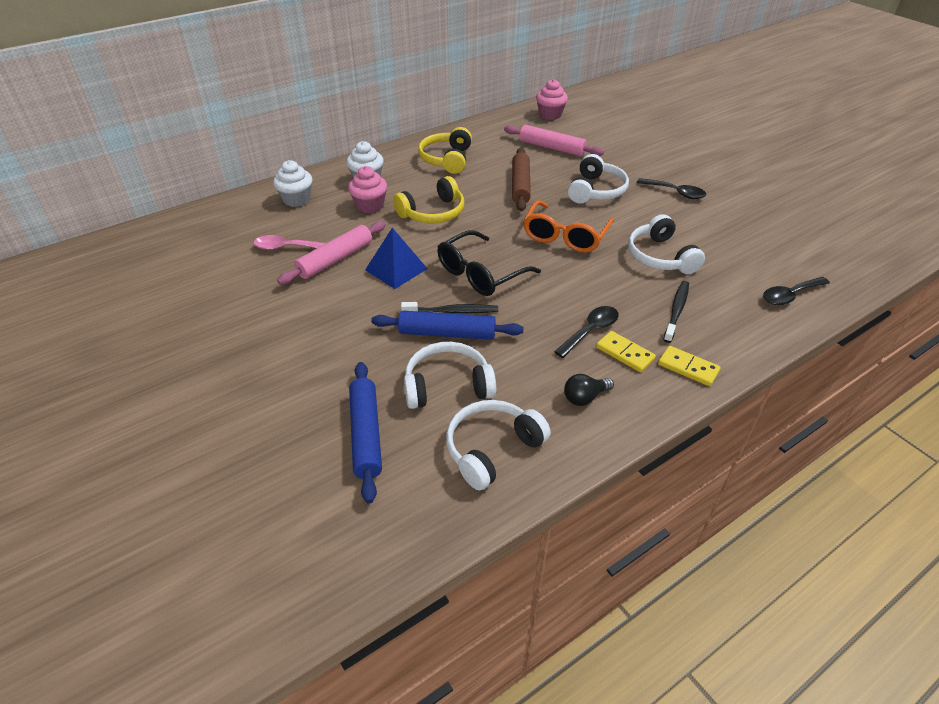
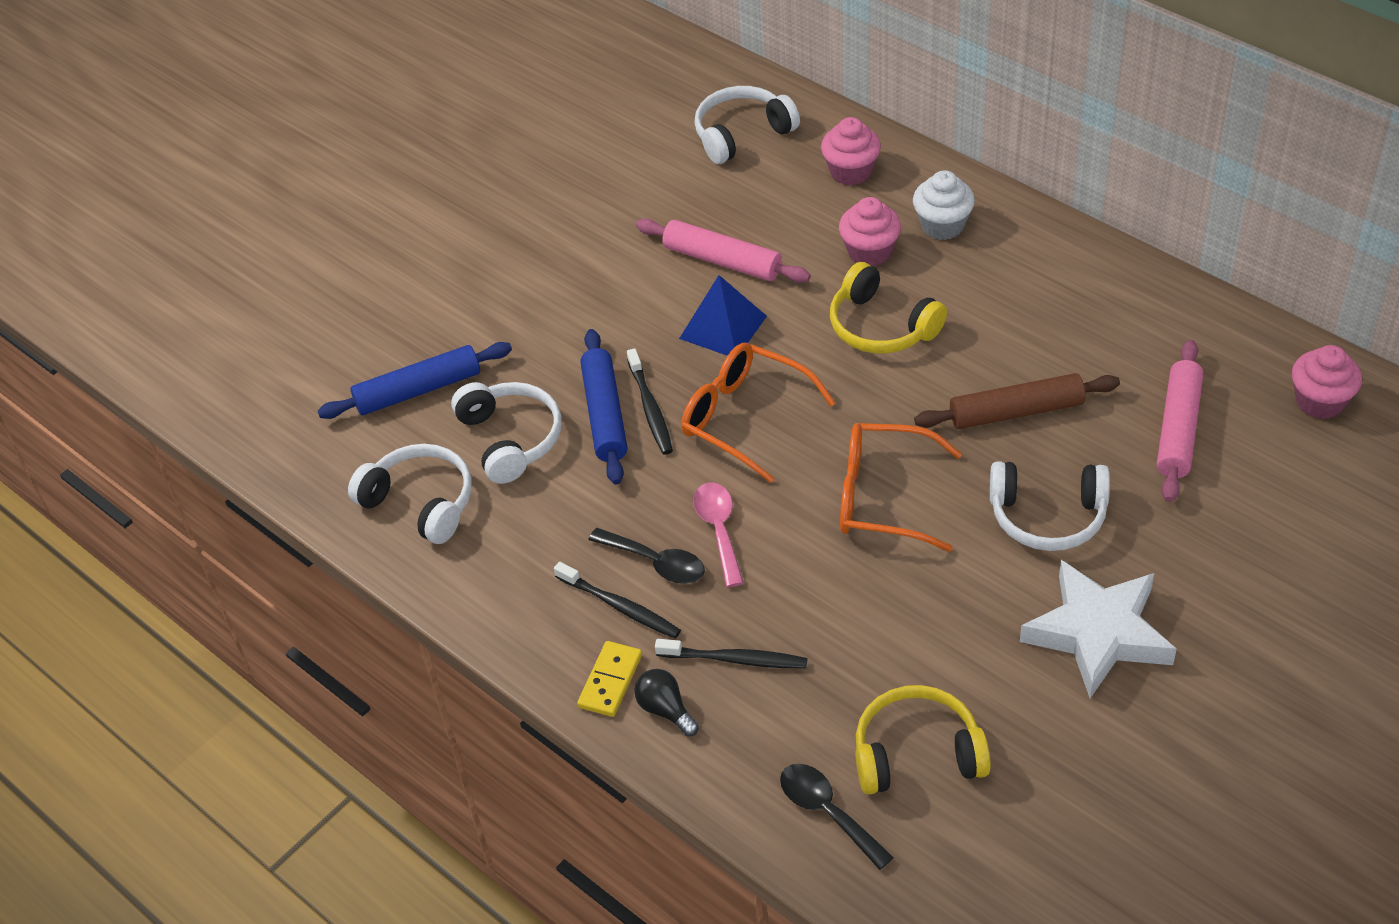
camera: 80 degrees right, 5 degrees up
(287, 247) = (730, 206): pink spoon -> pink spoon (719, 530)
(296, 200) = (851, 172): white cupcake -> pink cupcake
(447, 159) = (1057, 299): yellow headphones -> yellow headphones (917, 753)
(480, 274) = (744, 417): black glasses -> orange glasses
(585, 397) = (524, 575): black light bulb -> black light bulb (665, 710)
(625, 353) = (620, 607): yellow domino -> black toothbrush
(660, 257) = (873, 628): white headphones -> white headphones (742, 134)
(675, 192) = (1098, 633): black spoon -> white star

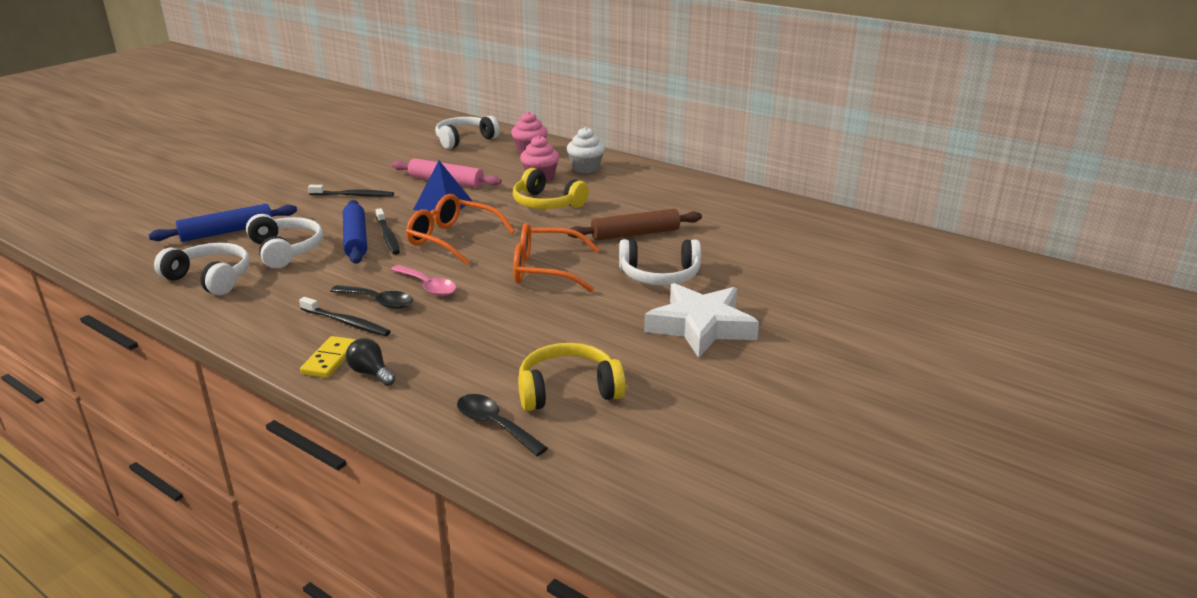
camera: 10 degrees left, 20 degrees down
(719, 530) = (427, 286): pink spoon -> pink spoon turned 150 degrees clockwise
(735, 659) = (430, 346): black toothbrush -> black toothbrush (353, 195)
(1178, 429) = (742, 239): pink rolling pin -> none
(1320, 402) = (830, 227): pink cupcake -> none

